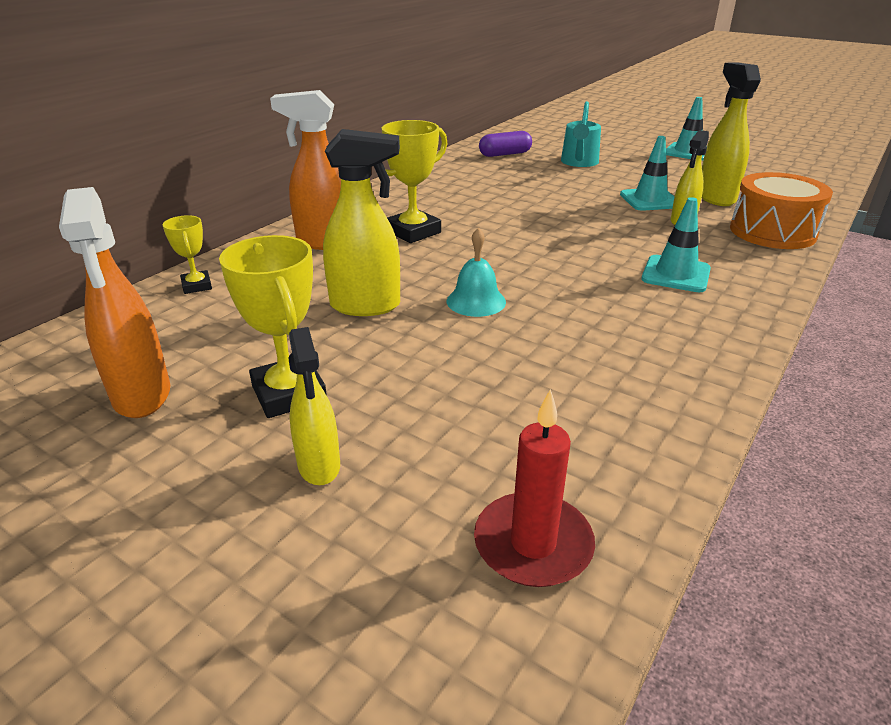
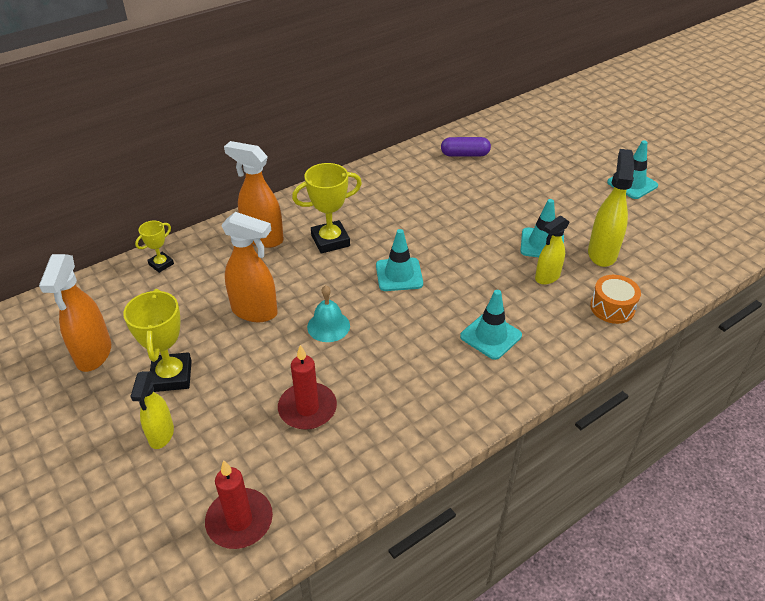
camera: 20 degrees right, 10 degrees up
(197, 286) = (161, 264): yellow trophy -> yellow trophy turned 45 degrees clockwise
(366, 306) = (255, 311): yellow spray bottle -> orange spray bottle
(520, 384) = (307, 408): none -> red candle
(521, 245) = (399, 275): none -> turquoise traffic cone
(579, 163) = (520, 180): turquoise watering can -> none
(772, 232) = (612, 308): orange drum -> orange drum, size x0.63

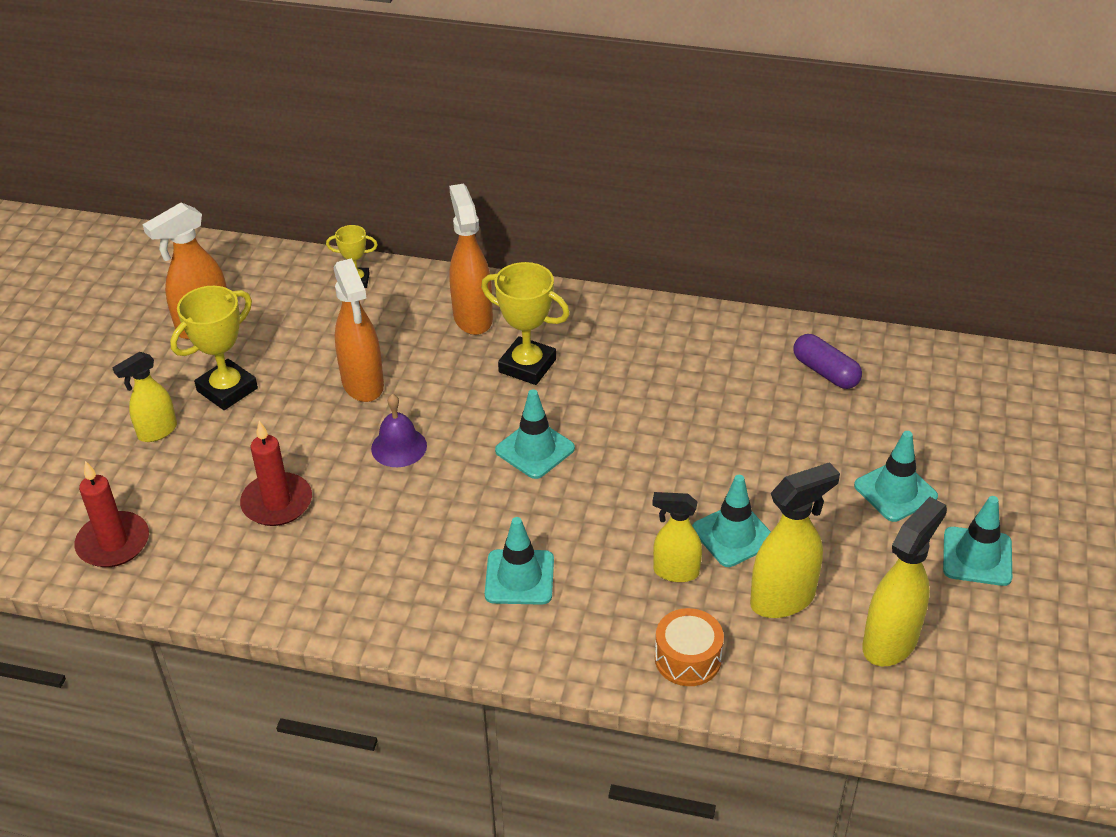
camera: 50 degrees right, 0 degrees up
(328, 326) = (399, 447): turquoise bell -> purple bell
(567, 181) = (895, 491): none -> turquoise traffic cone
(661, 238) = (890, 642): none -> yellow spray bottle

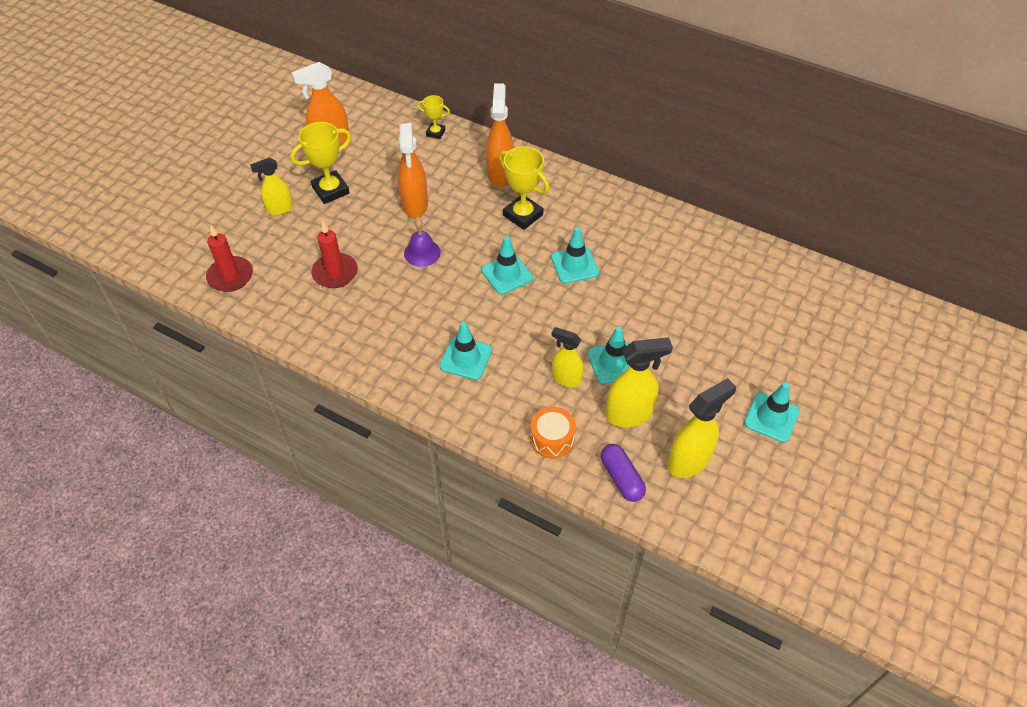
camera: 15 degrees right, 10 degrees up
(825, 372) = (719, 263): purple capsule -> purple capsule (621, 478)
(895, 491) = (733, 358): turquoise traffic cone -> turquoise traffic cone (574, 265)

